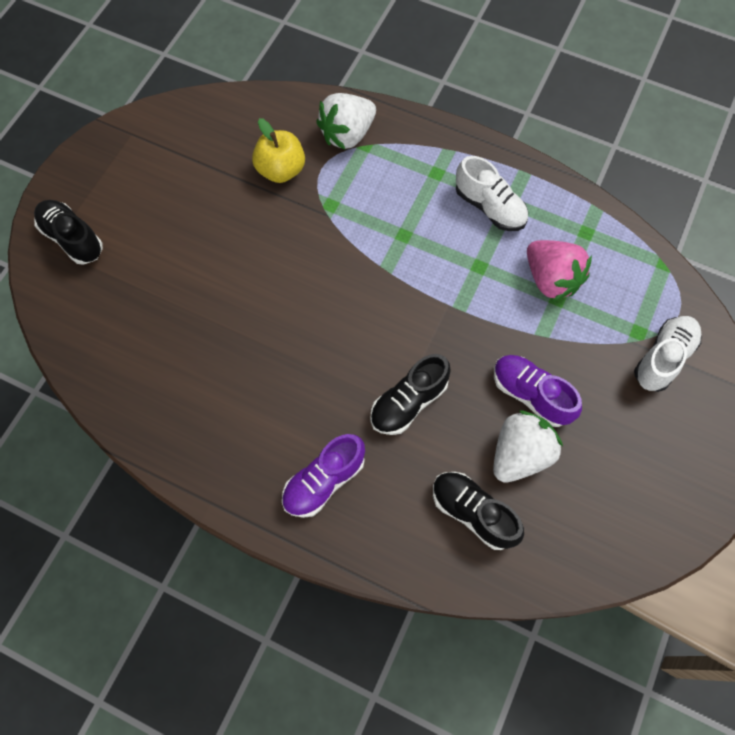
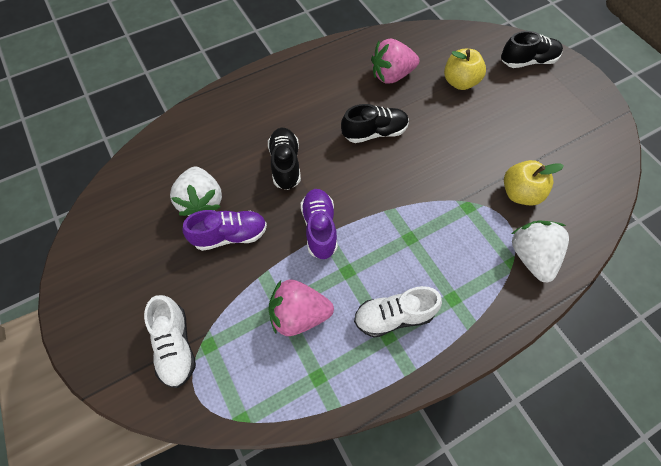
camera: 125 degrees right, 5 degrees down
(155, 292) = (460, 82): none -> yellow apple
(193, 372) = (391, 75): none -> pink strawberry
(324, 481) = (276, 99): purple shoe -> purple shoe (319, 228)
(473, 512) = (194, 155): black shoe -> black shoe (374, 132)

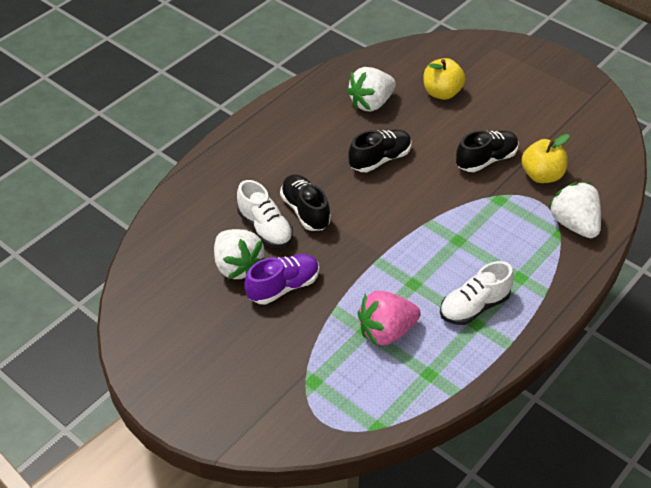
camera: 20 degrees left, 15 degrees down
(175, 346) = (282, 391): white shoe -> white shoe (265, 228)
(319, 228) = (368, 256): purple shoe -> none
(391, 75) = (371, 103): pink strawberry -> white strawberry
(528, 61) = (498, 58): black shoe -> black shoe (486, 160)

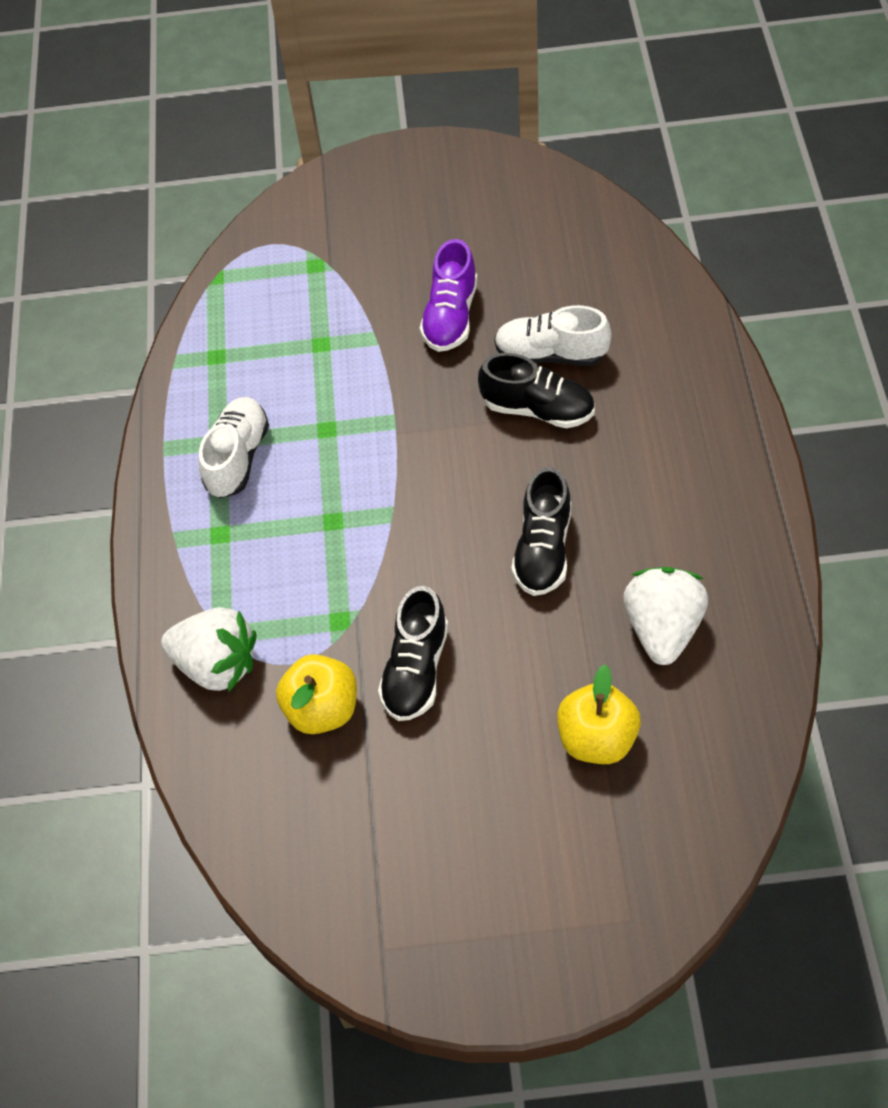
camera: 140 degrees right, 10 degrees up
(238, 266) = (521, 297): white strawberry -> none
(386, 331) = (299, 360): pink strawberry -> none

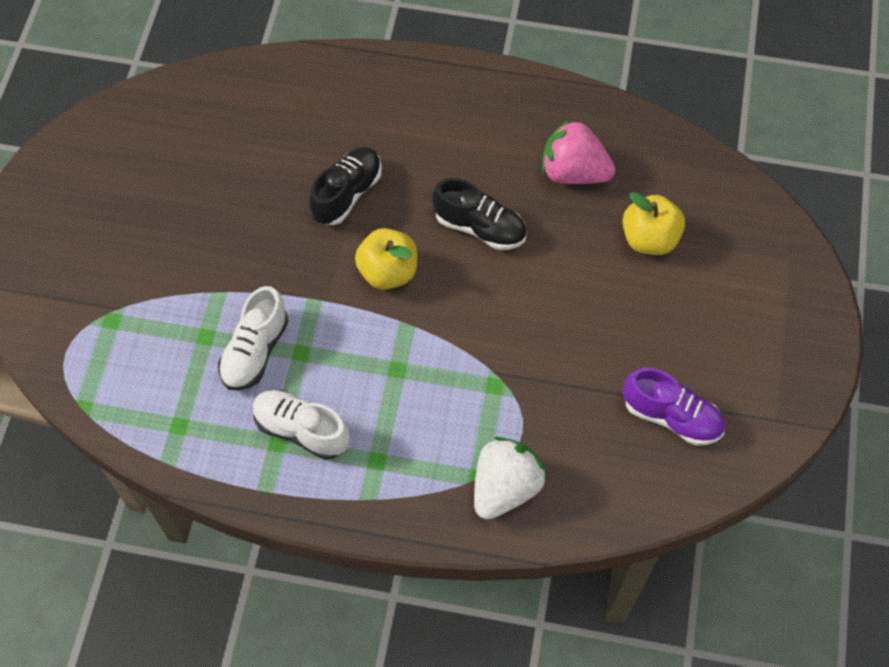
camera: 80 degrees left, 5 degrees up
(322, 709) = (570, 416): yellow apple -> yellow apple (388, 272)
(416, 669) = (556, 341): black shoe -> none
(450, 316) = (223, 229): purple shoe -> purple shoe (671, 416)
(550, 354) = (296, 170): white shoe -> white shoe (255, 351)
(662, 628) = (573, 172): white strawberry -> pink strawberry

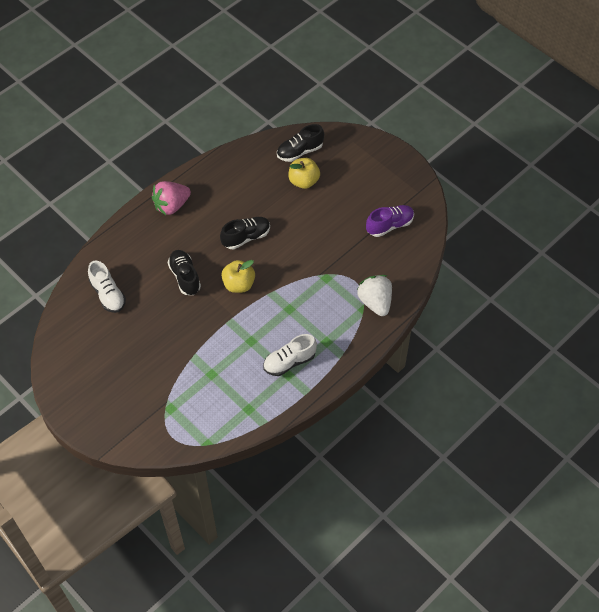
camera: 55 degrees left, 5 degrees down
(255, 351) = (235, 358): white shoe -> white shoe (108, 294)
(573, 172) = (248, 187): pink strawberry -> pink strawberry (171, 205)
(700, 198) = (300, 151): none -> black shoe

